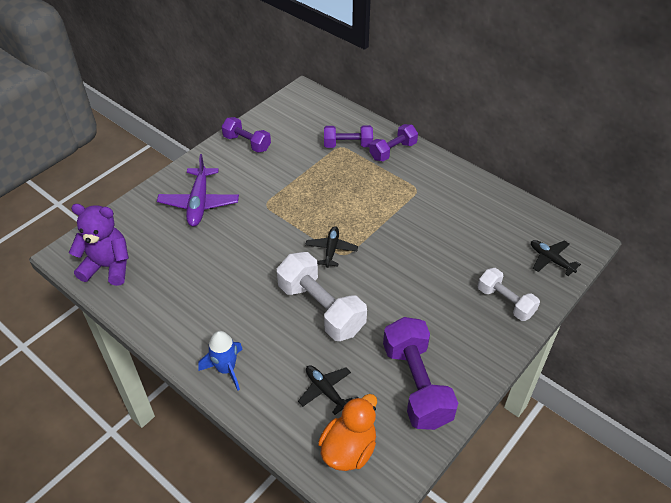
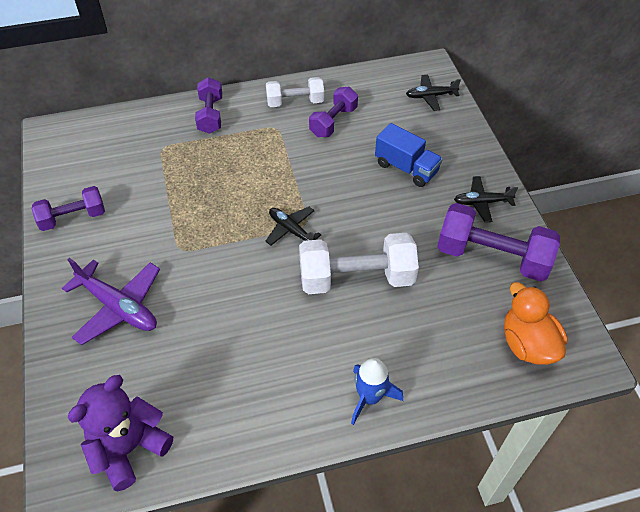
camera: 55 degrees left, 5 degrees up
(325, 390) = (453, 327): black plane -> black plane (482, 202)
(348, 145) = (167, 141): purple dumbbell -> purple dumbbell (333, 121)
(455, 284) = (406, 168): none -> blue truck
(505, 302) = (451, 149): white dumbbell -> white dumbbell (295, 102)

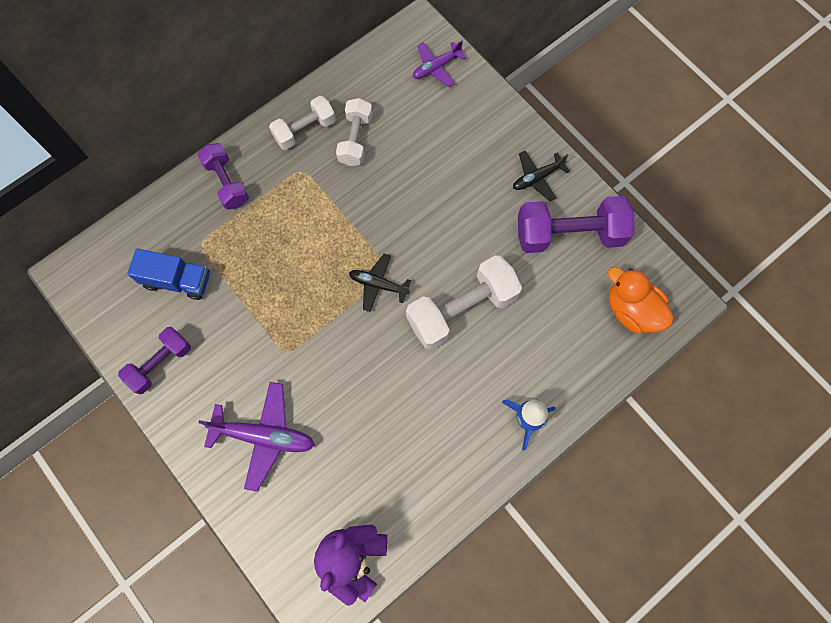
camera: 25 degrees left, 20 degrees up
(333, 121) = (355, 139): purple dumbbell -> white dumbbell
(406, 168) = (451, 167): blue truck -> blue truck (177, 280)
(430, 96) = (436, 67): black plane -> purple plane

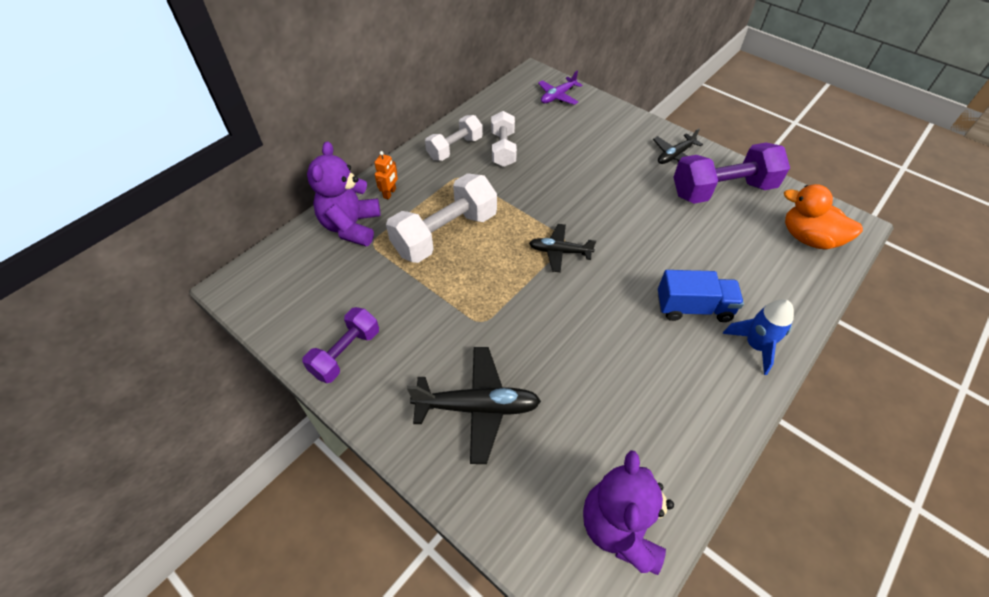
camera: 10 degrees left, 20 degrees down
(177, 280) = (353, 276): blue truck -> blue truck (693, 308)
(183, 220) = (351, 226): none -> purple teddy bear
(227, 182) = (390, 193): purple dumbbell -> orange robot
(264, 436) = (478, 407): purple plane -> black plane
(461, 309) = (648, 260): white dumbbell -> white dumbbell (445, 234)

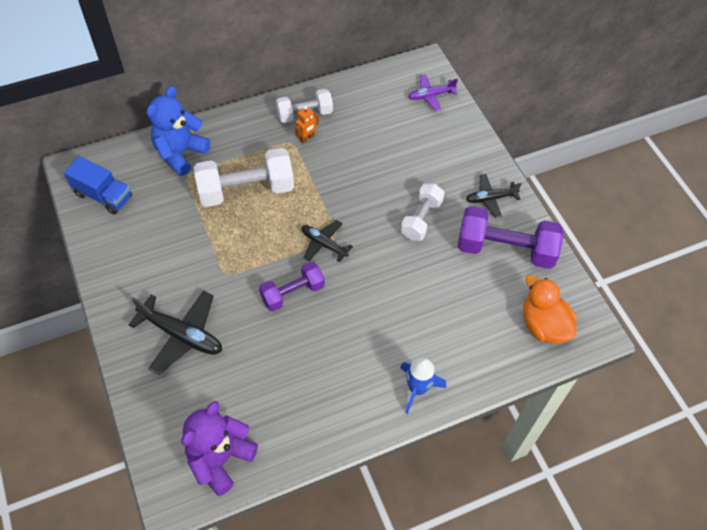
camera: 25 degrees right, 5 degrees up
(346, 353) = (118, 254): purple dumbbell -> purple dumbbell (292, 293)
(351, 226) = (180, 153): purple teddy bear -> blue teddy bear
(390, 193) = (226, 136): orange robot -> orange robot (307, 138)
(503, 149) = (344, 131): white dumbbell -> white dumbbell (421, 219)
(693, 308) = (394, 337): blue truck -> blue truck (103, 196)

